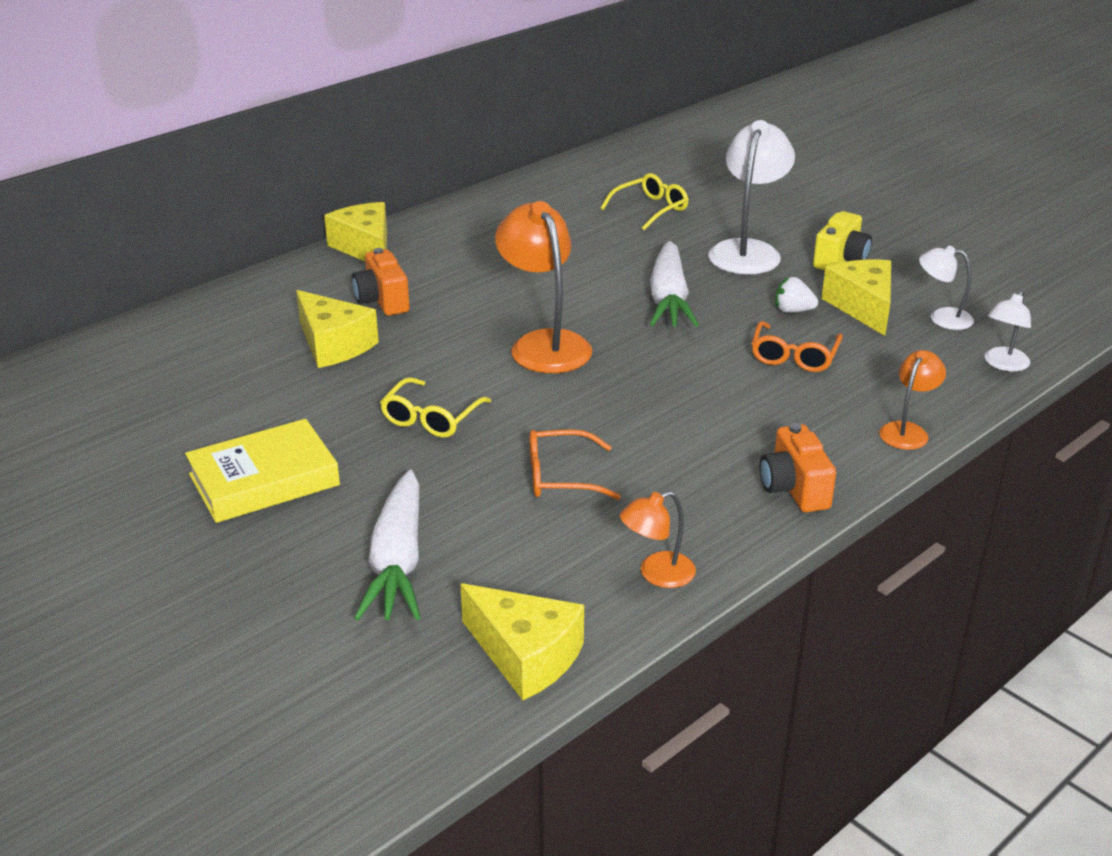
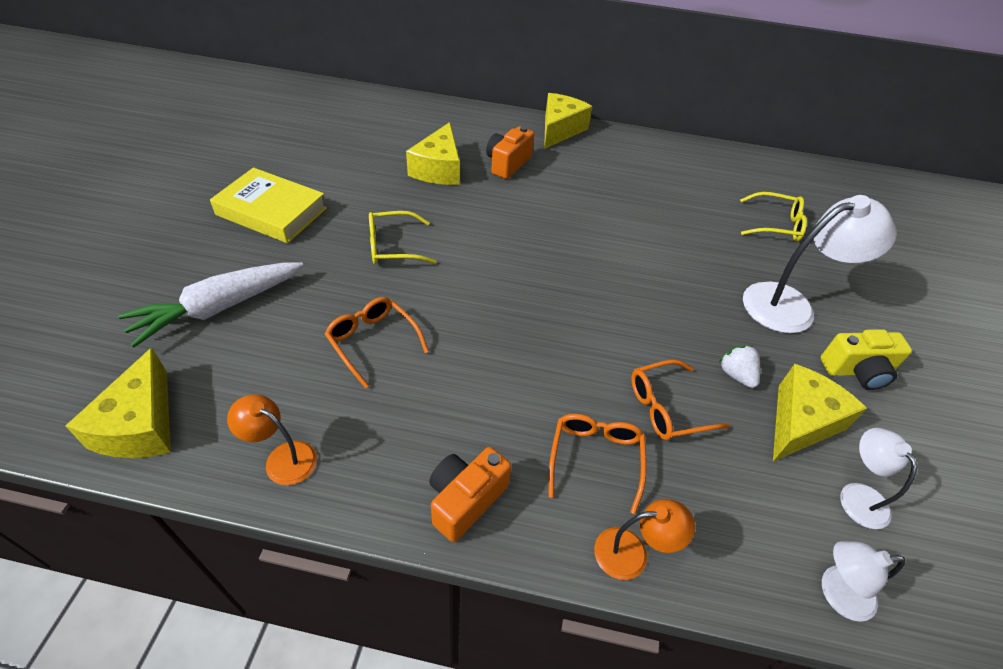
camera: 50 degrees right, 15 degrees up
(544, 344) = (533, 256): orange lamp -> none
(669, 299) = (664, 292): white carrot -> none
(811, 411) = (595, 459): none -> orange glasses

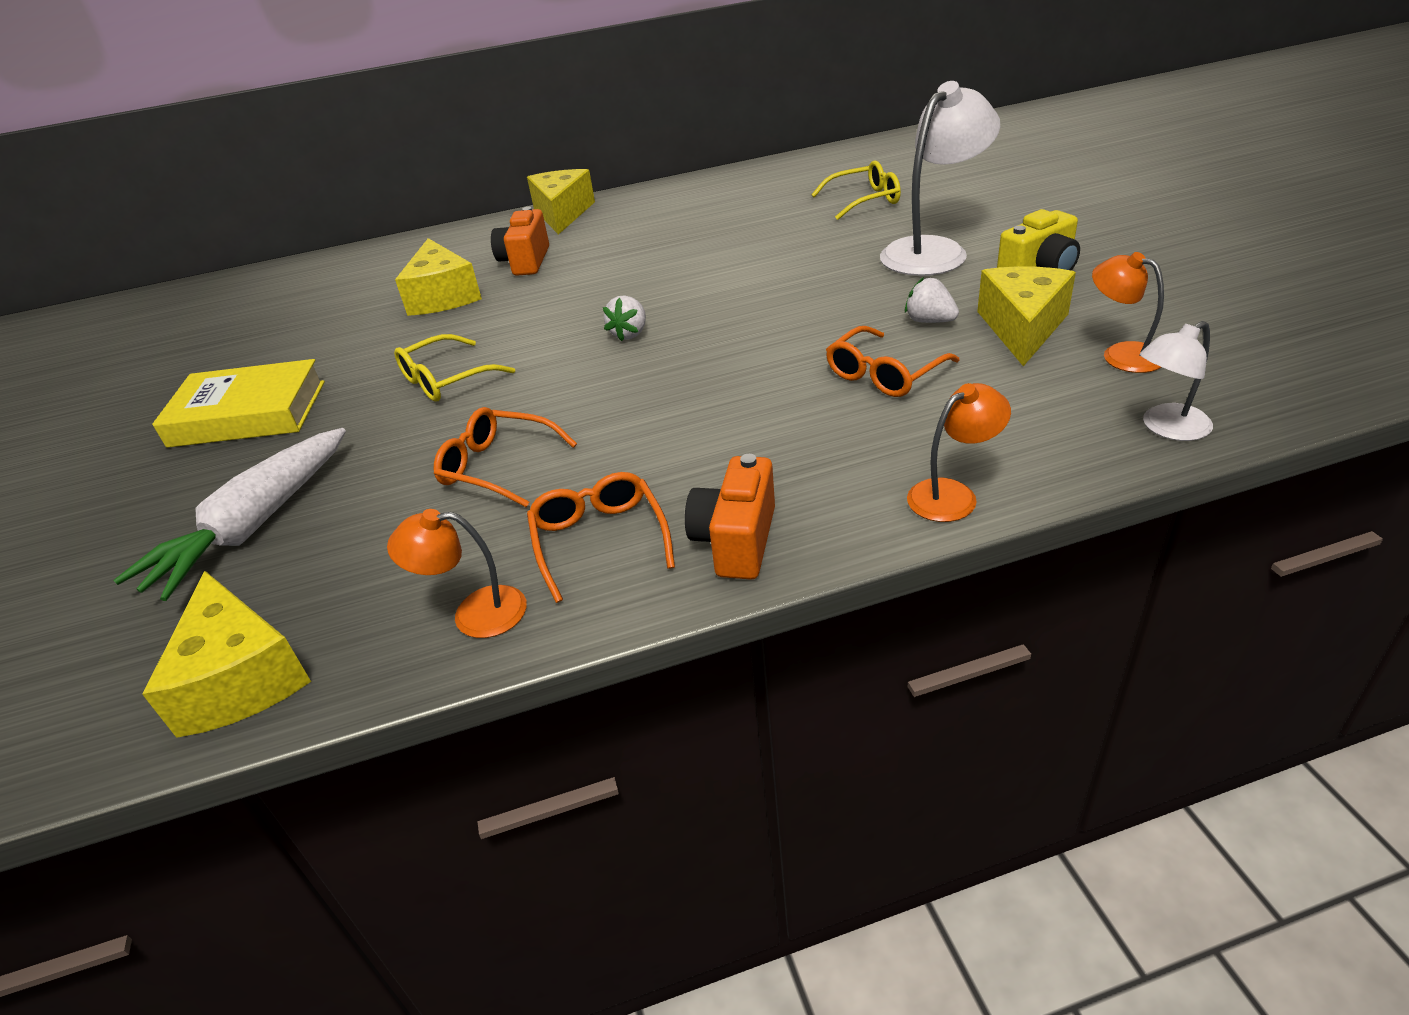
camera: 20 degrees left, 10 degrees down
(527, 269) = (629, 333): none -> white strawberry
(595, 459) = (847, 444): orange glasses -> orange glasses (599, 540)
(857, 495) = (1121, 354): white lamp -> orange lamp

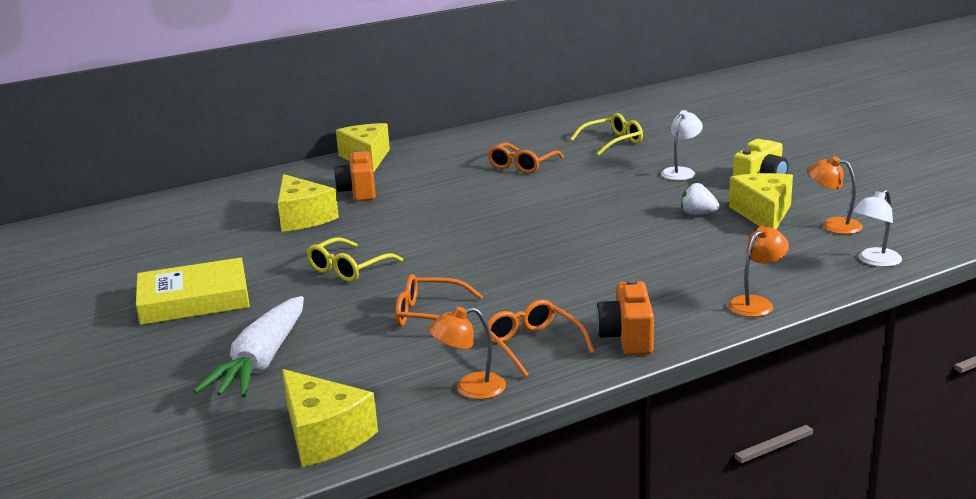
camera: 15 degrees left, 15 degrees down
(629, 333) = (478, 233): white strawberry -> none
(884, 374) = (681, 245): orange glasses -> orange glasses (522, 165)
(933, 250) = (681, 172): white lamp -> white lamp, size x0.54

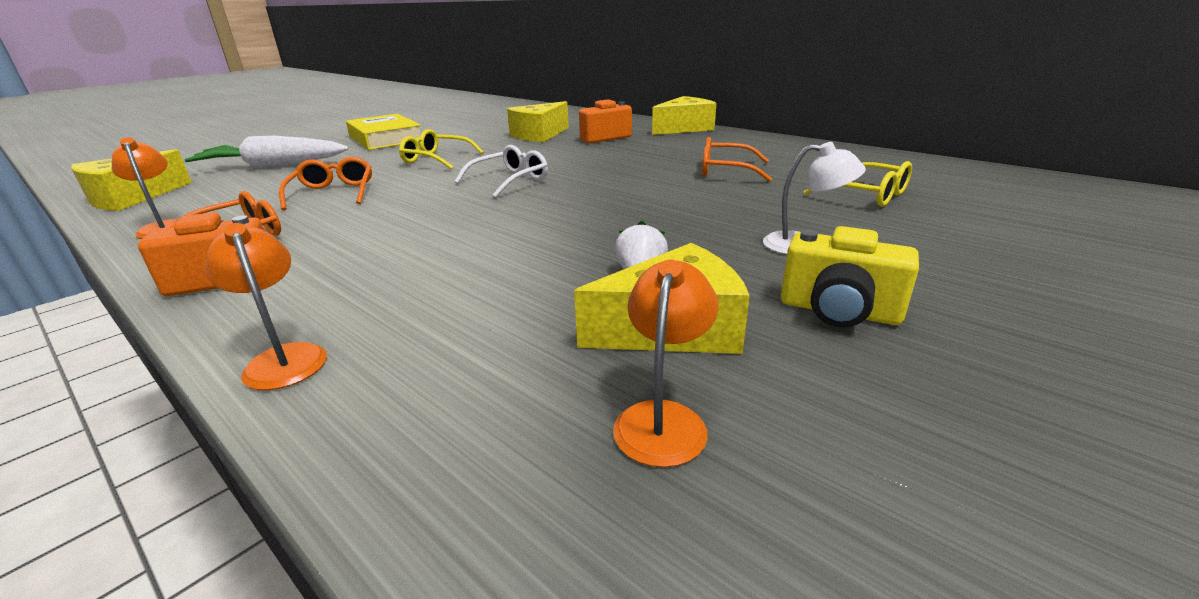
camera: 70 degrees right, 5 degrees up
(469, 238) = (509, 180): none -> white glasses
(756, 303) = (284, 358): orange lamp -> orange lamp turned 150 degrees counterclockwise
(874, 261) = (460, 503): white lamp -> none

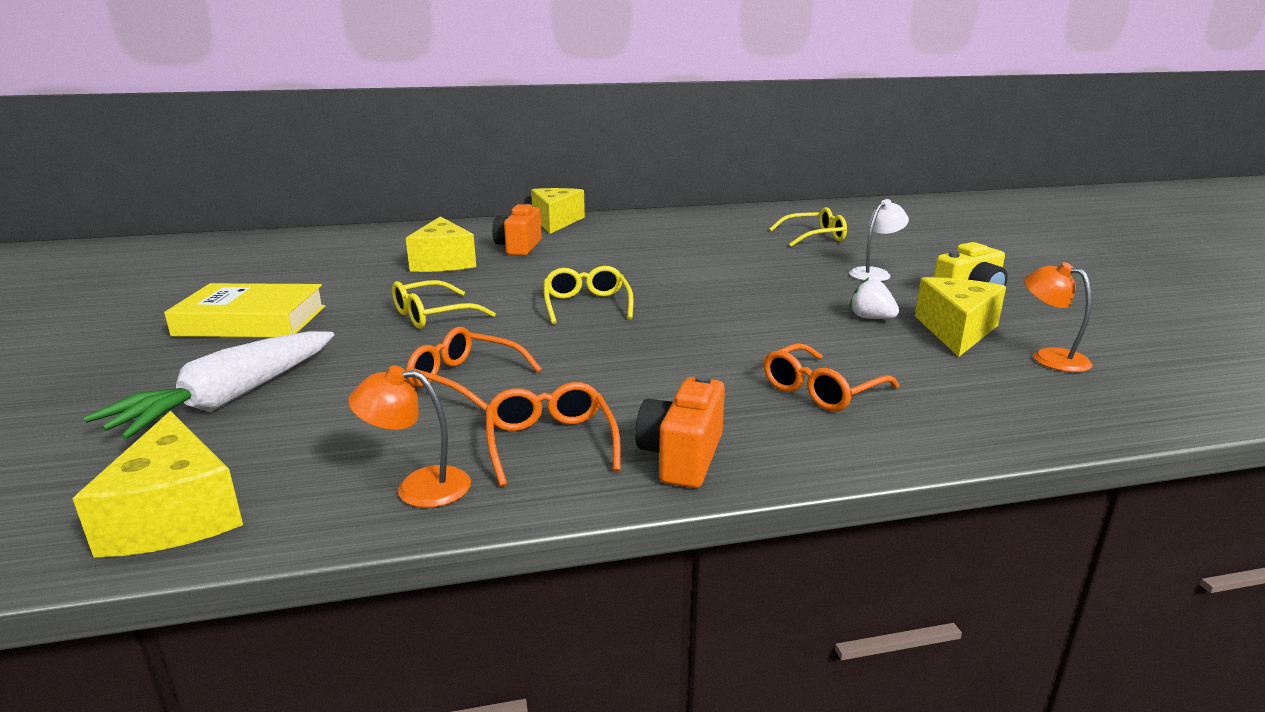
camera: 55 degrees left, 5 degrees down
(284, 358) = (894, 443): orange lamp -> none
(509, 180) = (587, 305): white glasses -> yellow glasses
(726, 170) = (702, 246): orange glasses -> orange glasses (821, 390)

